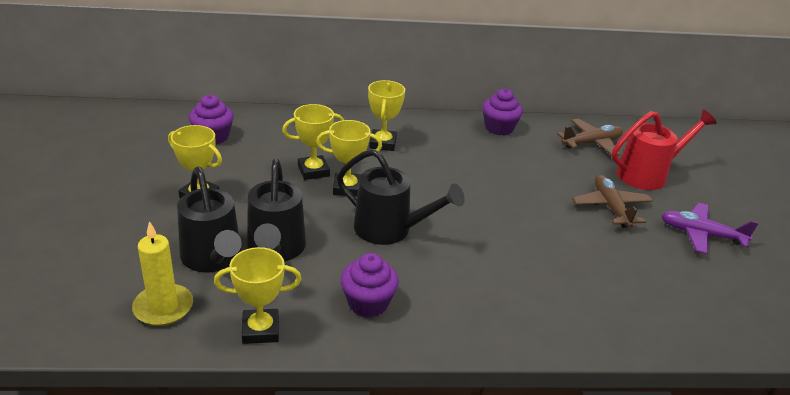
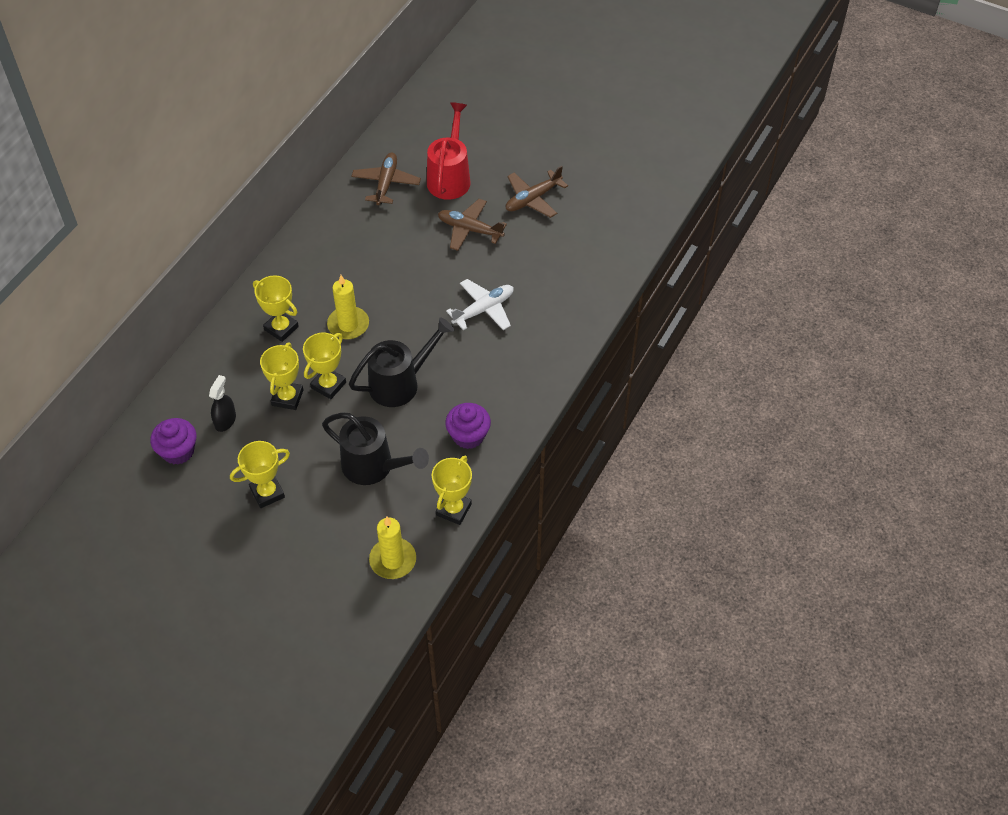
camera: 55 degrees left, 20 degrees up
(213, 259) = (358, 511): black watering can -> none
(262, 148) = (225, 420): none -> black spray bottle
(423, 176) = (348, 325): none -> yellow candle
(499, 128) = (318, 232): purple cupcake -> none
(533, 252) = (484, 309): none -> white plane
(701, 234) = (533, 199): purple plane -> brown plane

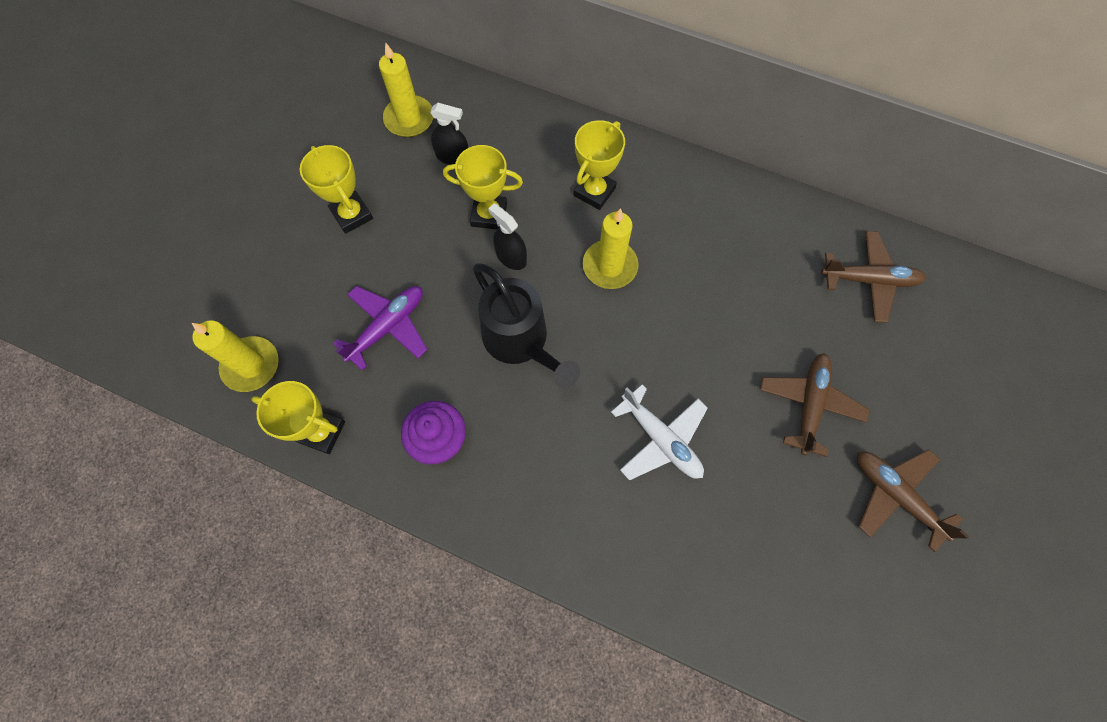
camera: 85 degrees right, 15 degrees up
(178, 451) = (409, 119): purple cupcake -> yellow candle
(328, 385) = (511, 257): yellow trophy -> black spray bottle
(374, 467) = (388, 327): black watering can -> purple plane
(450, 177) = (906, 365): red watering can -> none

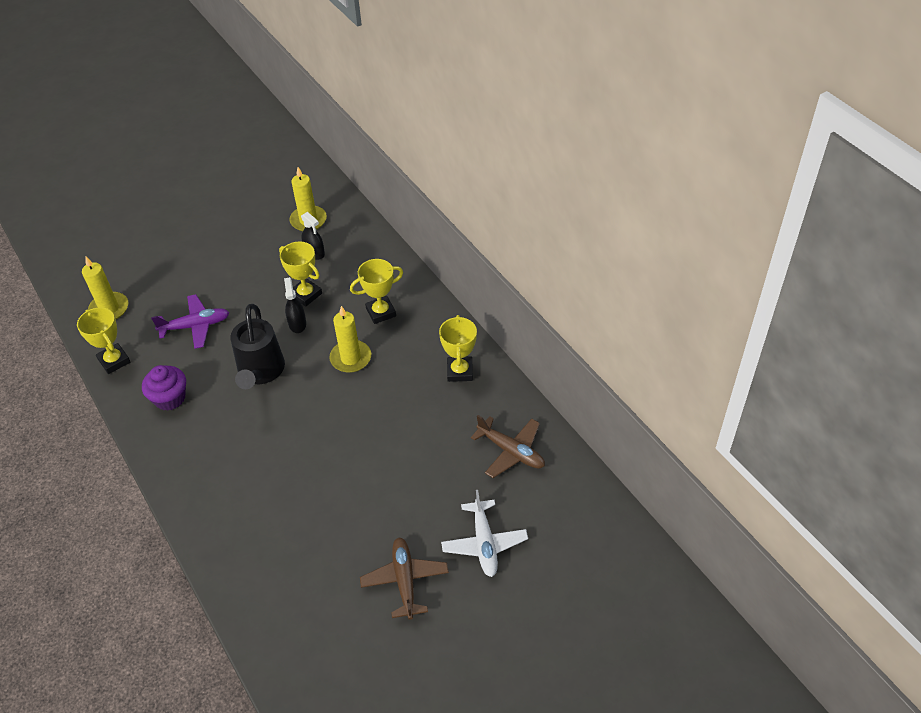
camera: 35 degrees right, 20 degrees down
(352, 215) = (229, 257): yellow trophy -> yellow trophy (460, 371)
(661, 439) = (291, 467): white plane -> white plane (484, 543)
(809, 404) = (400, 499): brown plane -> none

